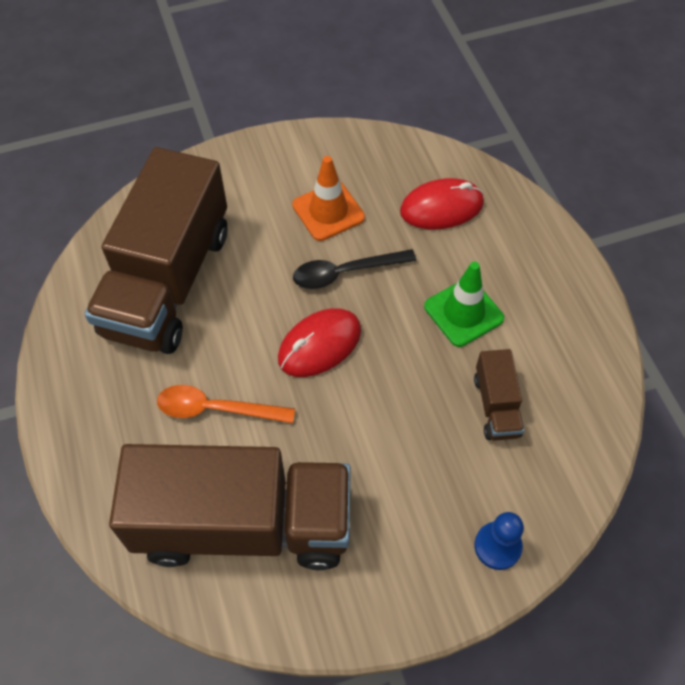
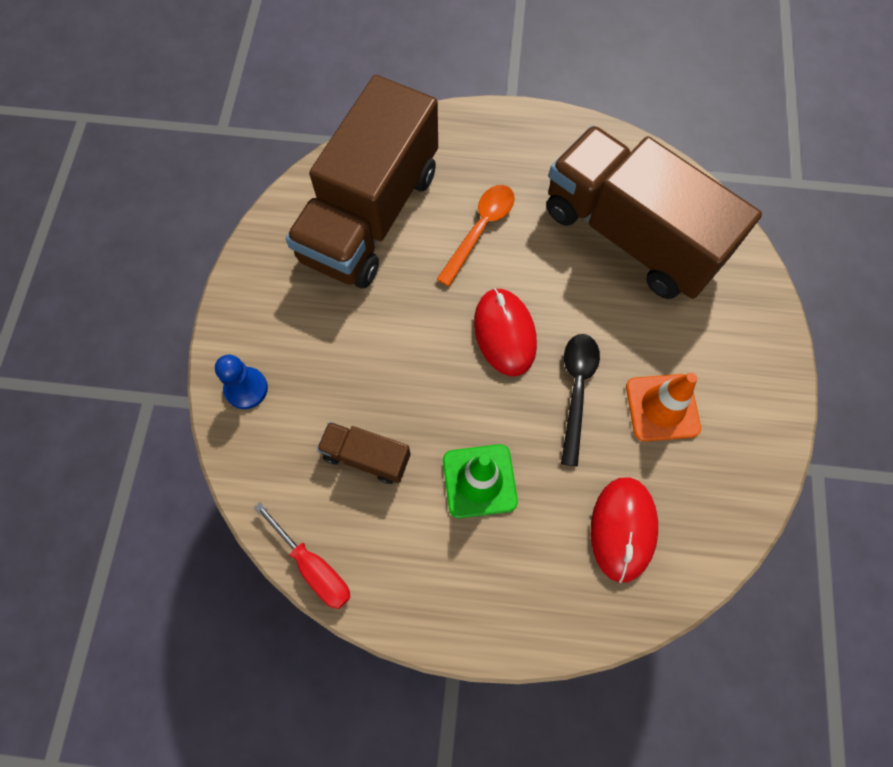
camera: 115 degrees right, 10 degrees up
(609, 402) = (314, 568): none -> red screwdriver

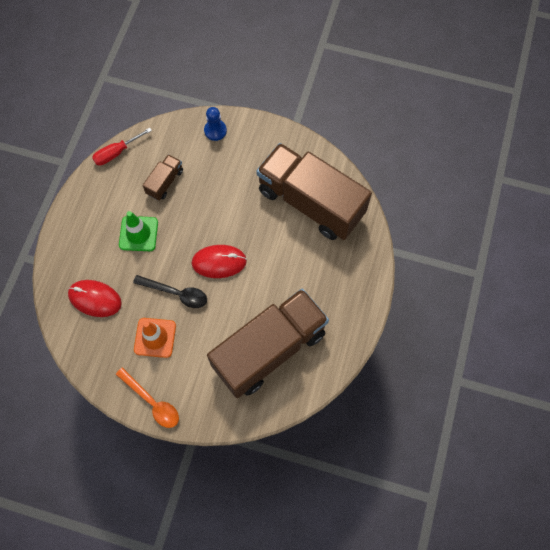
camera: 100 degrees right, 0 degrees up
(480, 230) = (289, 261): orange spoon -> orange spoon (152, 402)

